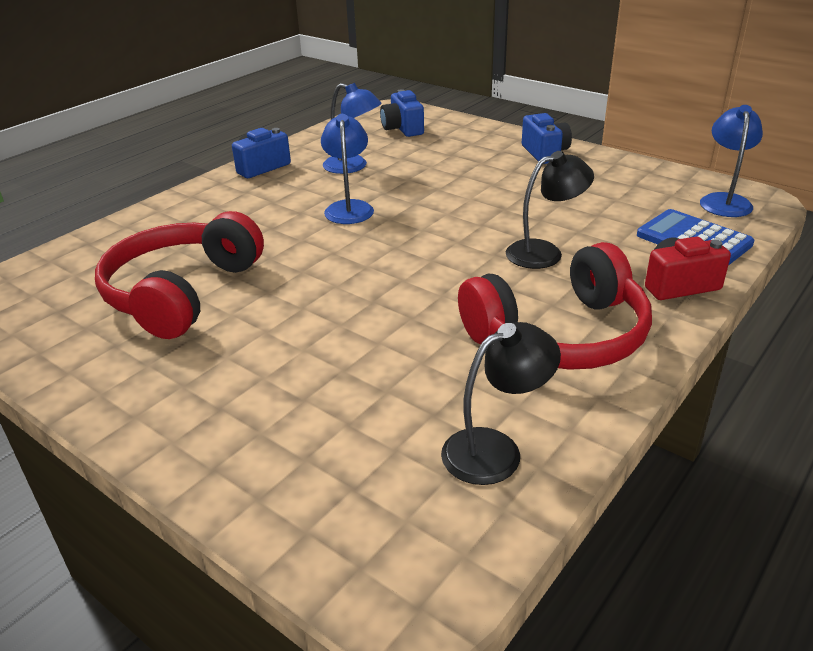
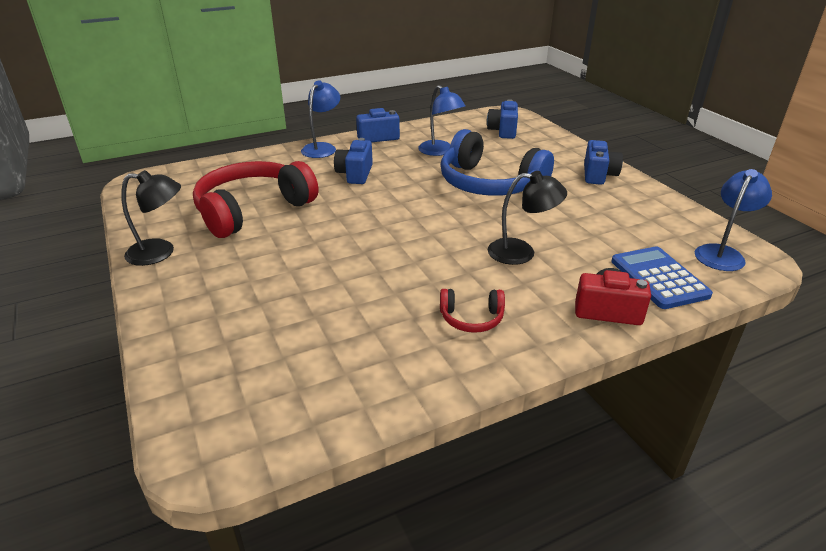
camera: 25 degrees right, 0 degrees up
(275, 216) = (355, 174): none -> blue camera
(349, 207) = (409, 180): blue lamp -> blue lamp (322, 148)
(442, 189) = (489, 184): none -> blue headphones
(495, 449) = (346, 382): black lamp -> black lamp (160, 252)
(560, 335) = (471, 318): red headphones -> red headphones, size x0.45

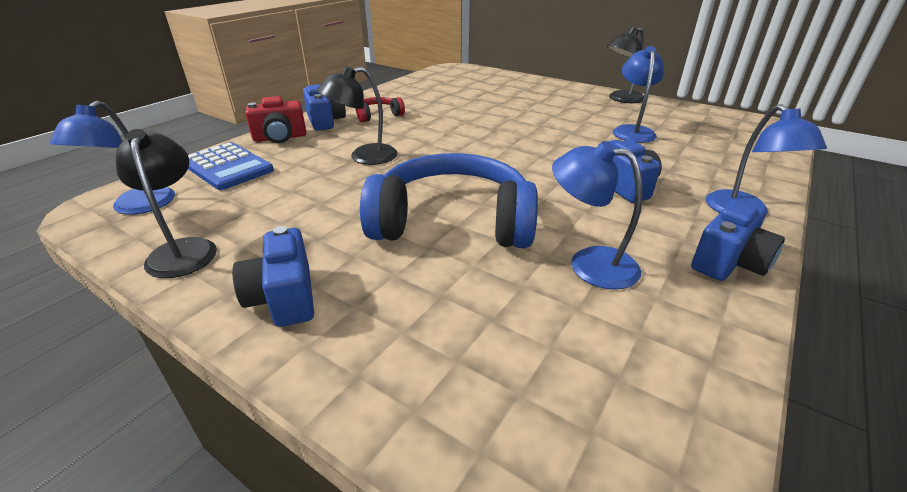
camera: 150 degrees right, 0 degrees up
(253, 210) = (632, 131): red headphones -> blue lamp
(503, 131) = (552, 393): blue camera -> blue camera (325, 121)
(664, 211) = (183, 250): none -> black lamp

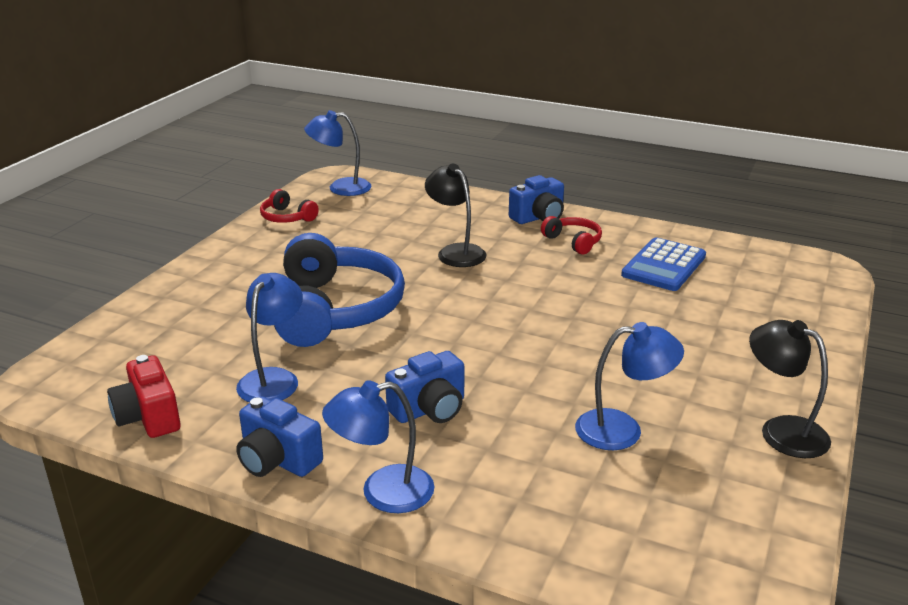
camera: 80 degrees right, 5 degrees down
(183, 250) = (287, 217): black lamp -> red headphones
(227, 167) = (414, 199): blue calculator -> blue calculator (664, 266)
(280, 138) = (485, 206): red camera -> red camera (149, 417)
(284, 298) = (234, 261): blue camera -> none

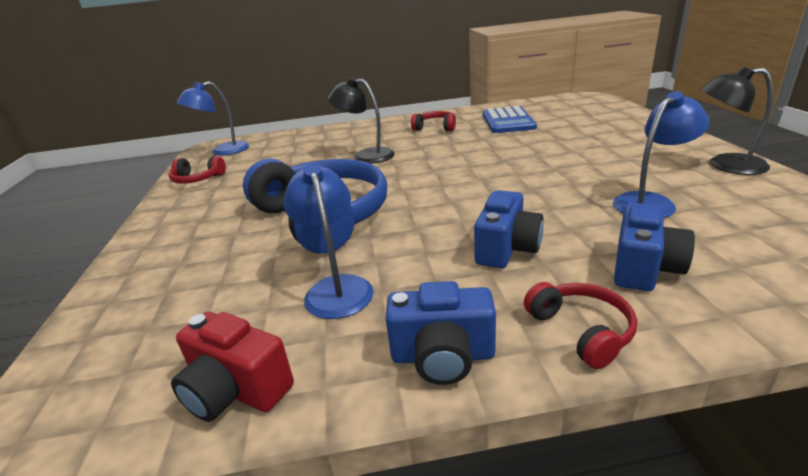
camera: 30 degrees left, 0 degrees up
(383, 492) = (581, 330): blue lamp -> red headphones
(538, 217) = (394, 124): blue camera -> blue camera (644, 268)

